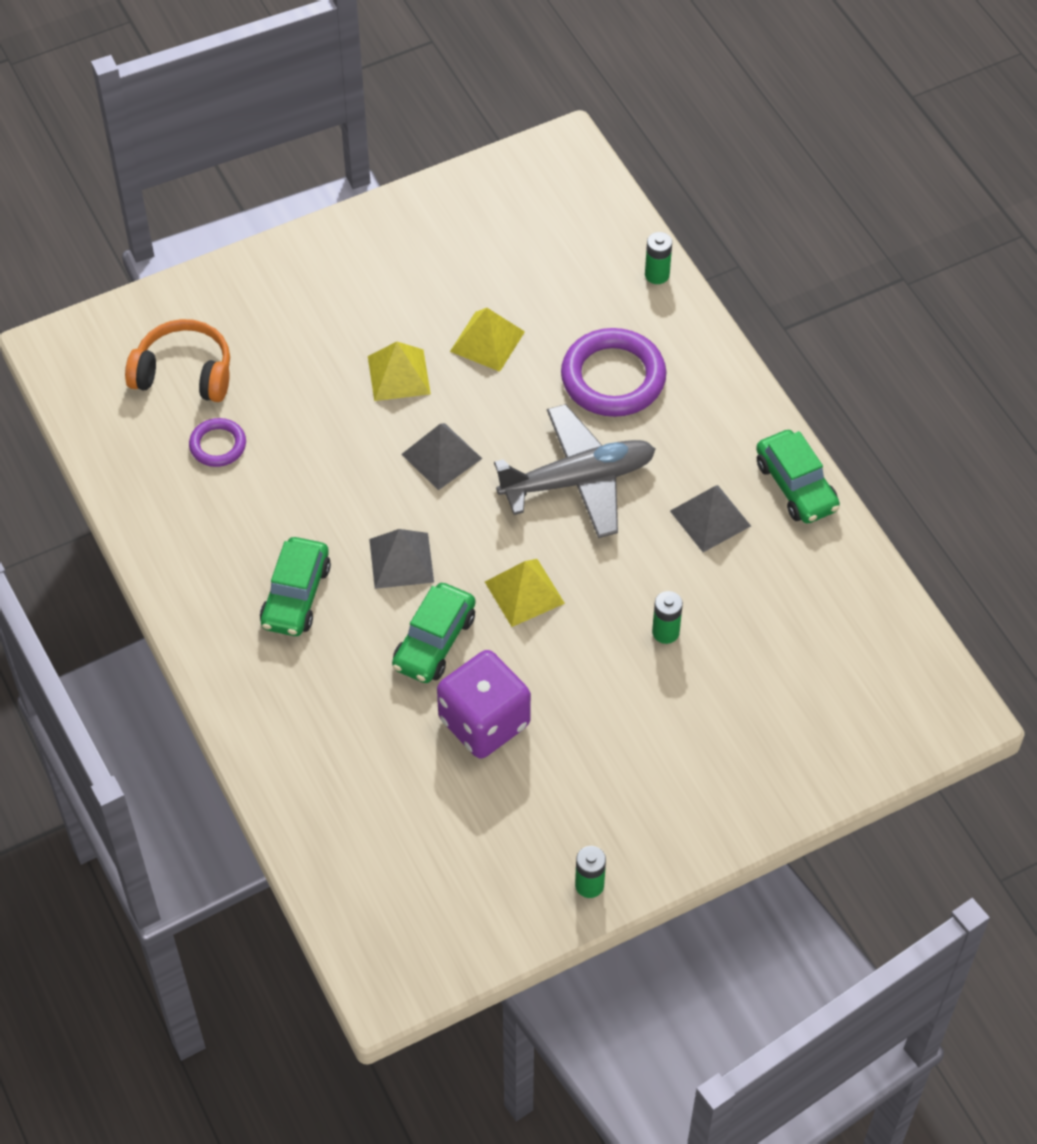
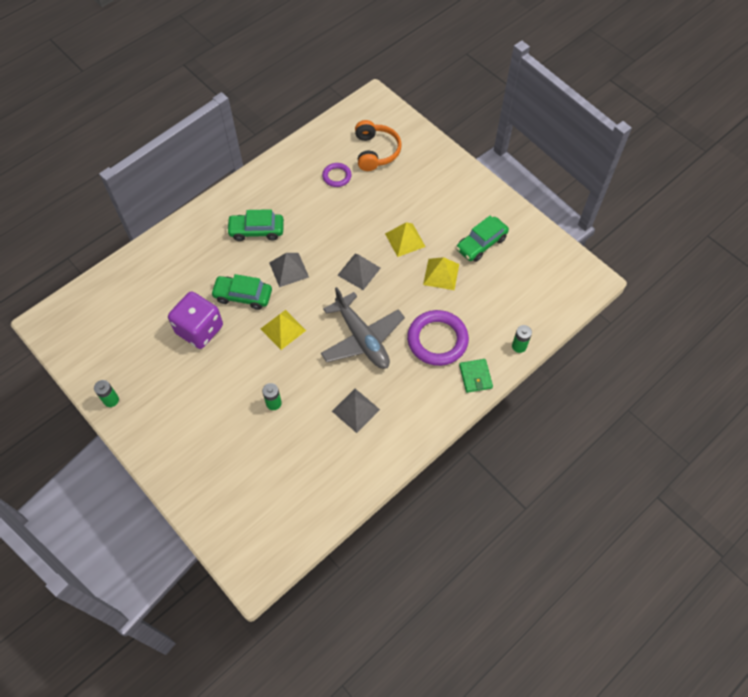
camera: 75 degrees right, 5 degrees up
(695, 344) = (475, 376): none -> green wallet
(796, 486) = (391, 452): green car -> green car (481, 244)

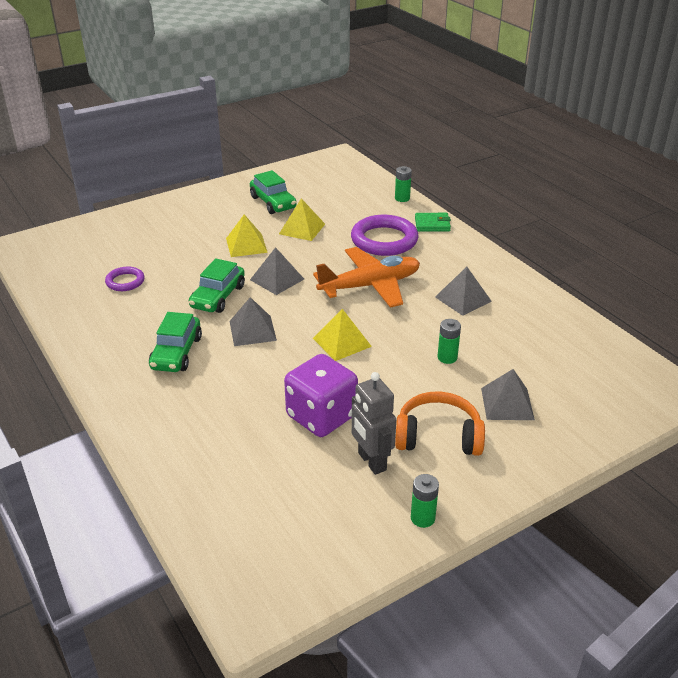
camera: 80 degrees left, 25 degrees down
(158, 365) = (371, 462): none -> grey robot
(224, 448) = (507, 403): none -> grey pyramid
(243, 296) = (279, 372): green car -> green car (218, 297)
(362, 338) = (370, 286): grey plane -> orange plane
(375, 152) = (105, 251): orange headphones -> orange headphones (438, 436)

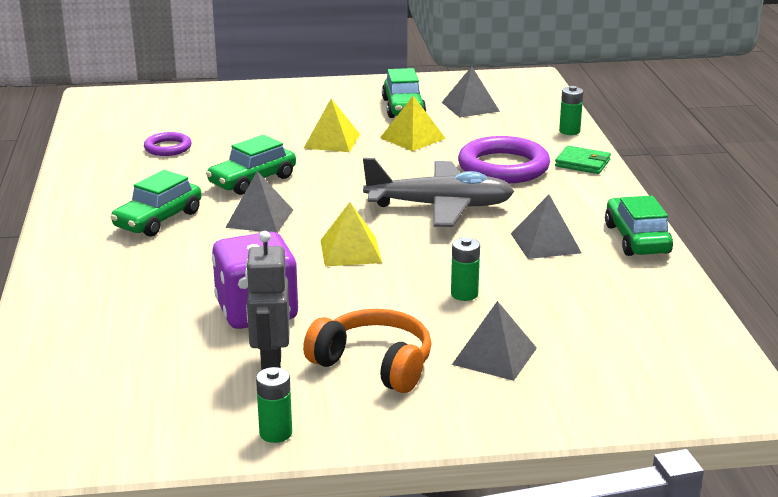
camera: 25 degrees right, 10 degrees down
(277, 279) = (335, 178): grey pyramid -> grey pyramid (470, 106)
(370, 286) = (440, 206): orange plane -> grey plane
(515, 280) = (637, 239): none -> green car

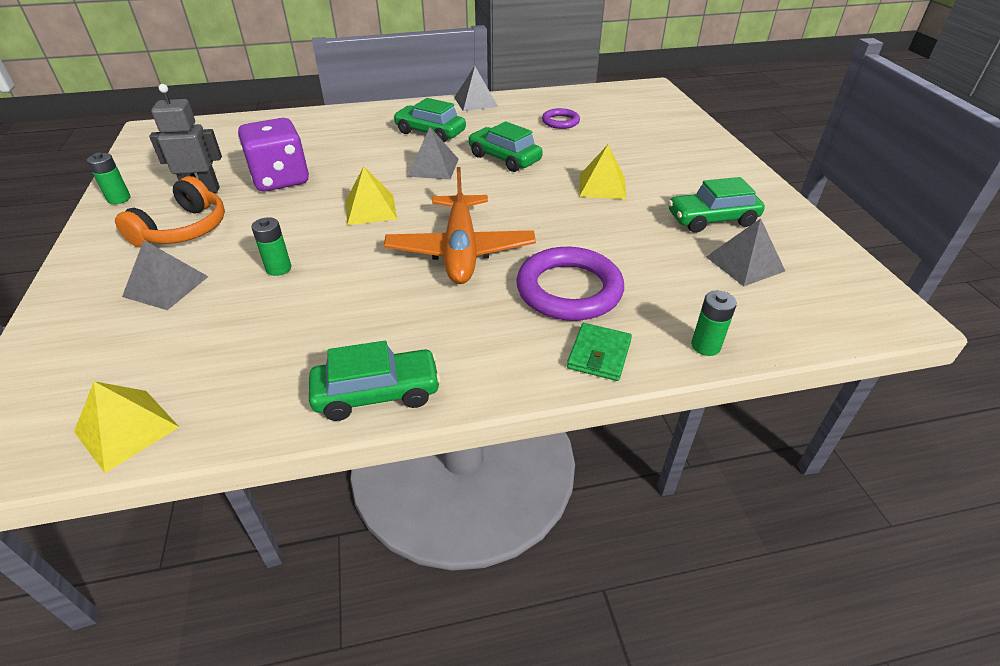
camera: 85 degrees right, 15 degrees up
(412, 138) = (629, 228): yellow pyramid -> yellow pyramid (126, 429)
(440, 206) = (460, 250): grey plane -> orange plane
(545, 243) = (374, 319): grey pyramid -> grey pyramid (476, 102)

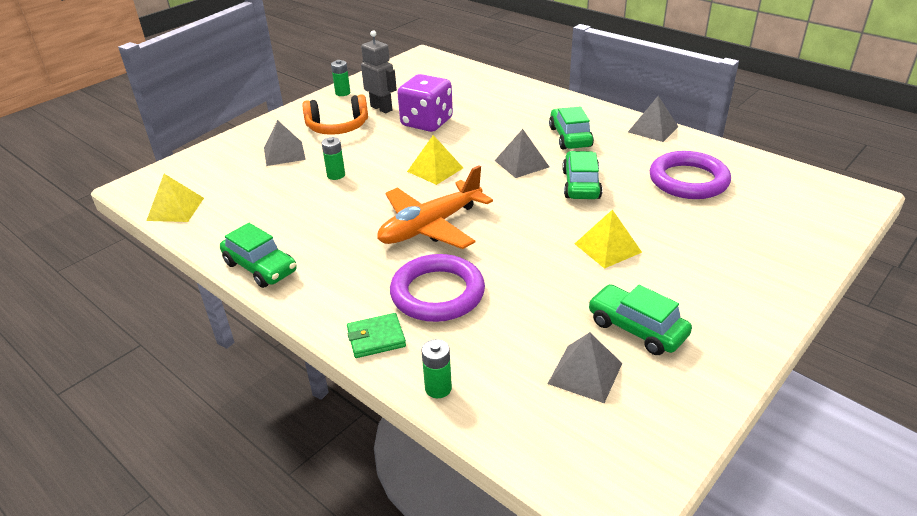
camera: 55 degrees right, 5 degrees down
(560, 122) = (688, 180): purple ring -> purple ring, size x1.87

